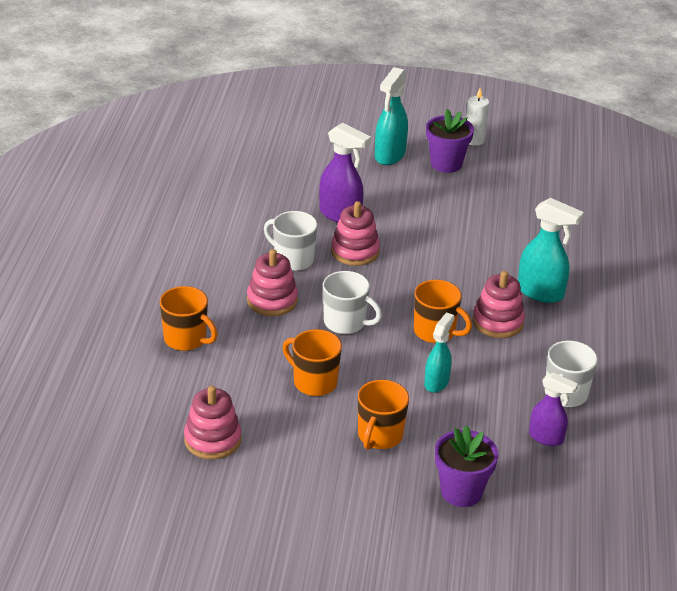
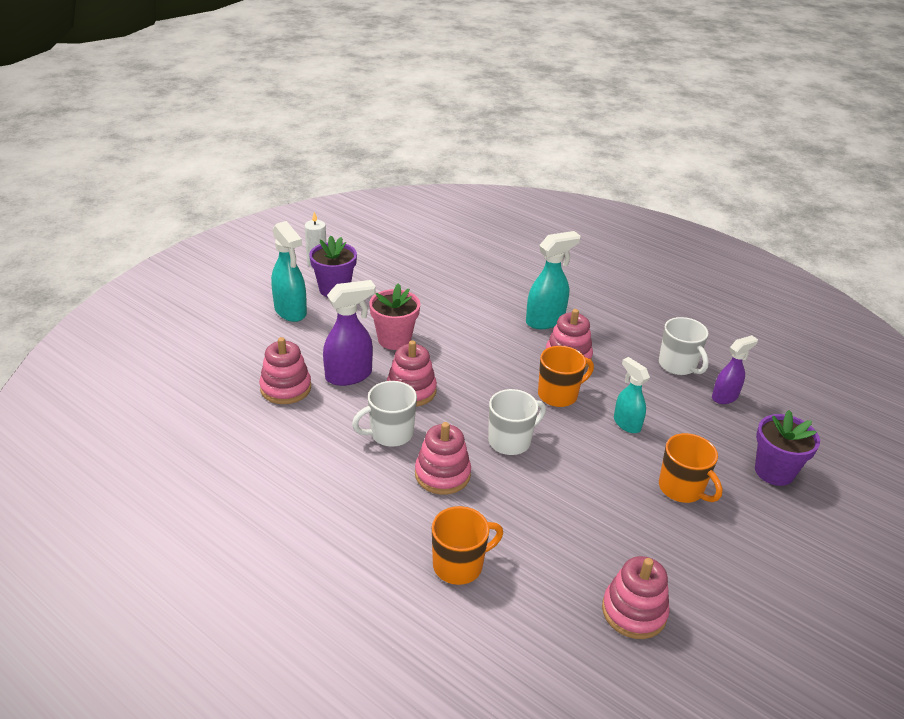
camera: 60 degrees left, 0 degrees up
(294, 192) = (286, 388): none -> pink stacking toy
(314, 382) = (584, 499): orange mug -> none
(412, 219) = (394, 340): none -> pink flower pot

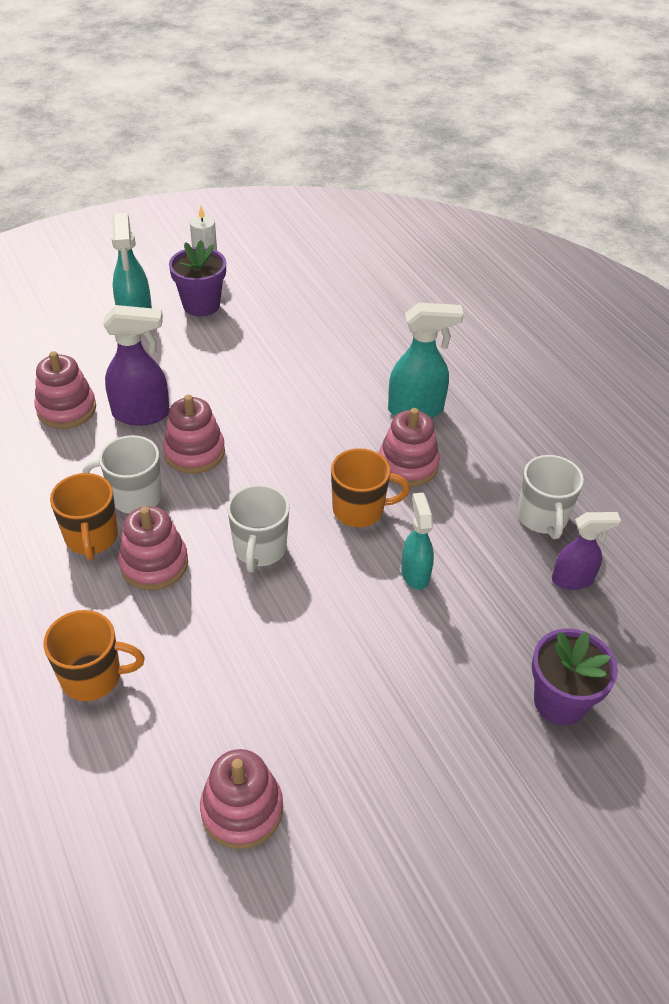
camera: 25 degrees right, 10 degrees up
(394, 340) = (221, 384): pink flower pot -> none
(510, 441) = (259, 549): white mug -> white mug turned 105 degrees clockwise
(682, 489) = (419, 681): orange mug -> orange mug (91, 538)

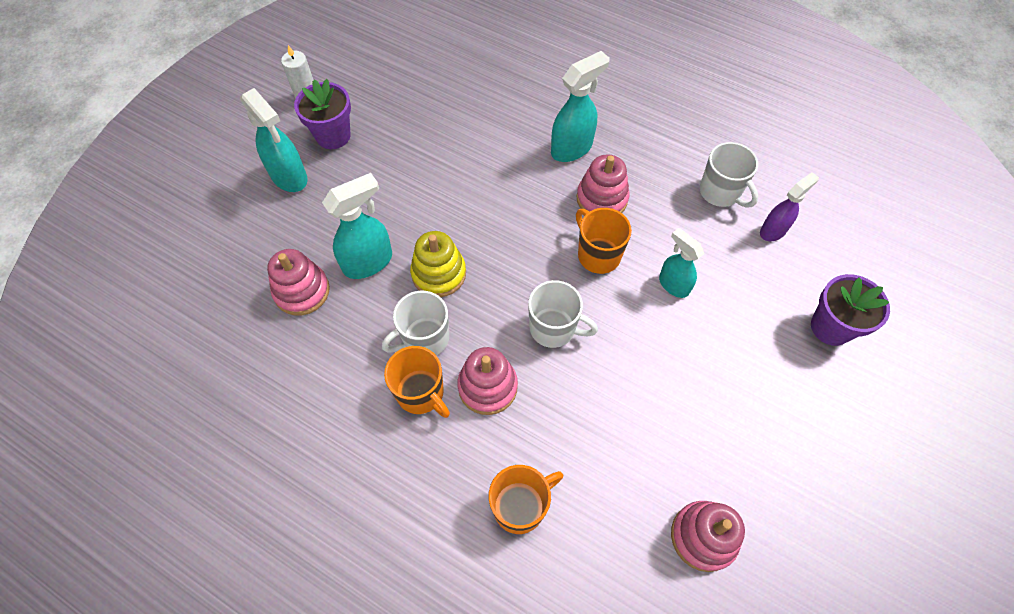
camera: 30 degrees left, 15 degrees up
(142, 414) = (368, 262): purple spray bottle -> turquoise spray bottle
(194, 452) = (439, 273): pink stacking toy -> yellow stacking toy
(259, 549) = (554, 328): white mug -> white mug turned 45 degrees counterclockwise
(360, 510) = (598, 255): orange mug -> orange mug turned 90 degrees counterclockwise

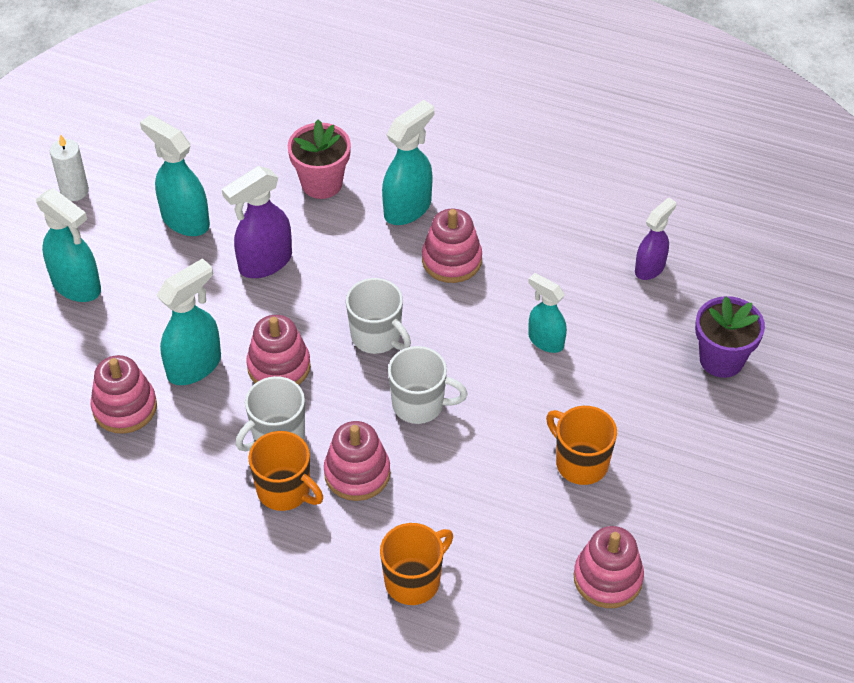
camera: 10 degrees left, 10 degrees down
(333, 136) = (118, 232): purple flower pot -> none
(388, 133) = (184, 220): none -> turquoise spray bottle
(439, 273) = (279, 366): yellow stacking toy -> pink stacking toy
(445, 179) = (264, 263): none -> purple spray bottle
(504, 117) = (322, 183): none -> pink flower pot
(598, 255) = (456, 321): orange mug -> orange mug (580, 462)
(720, 192) = (586, 235): white mug -> white mug (377, 336)

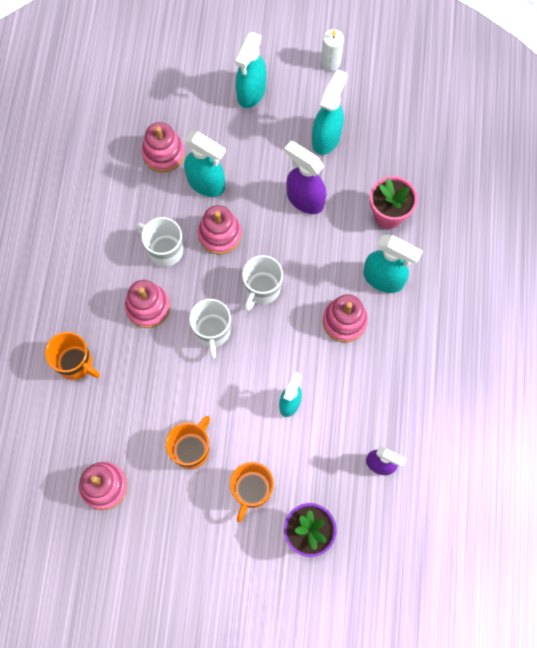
camera: 75 degrees right, 20 degrees up
(285, 490) = (124, 267): orange mug -> orange mug (251, 491)

